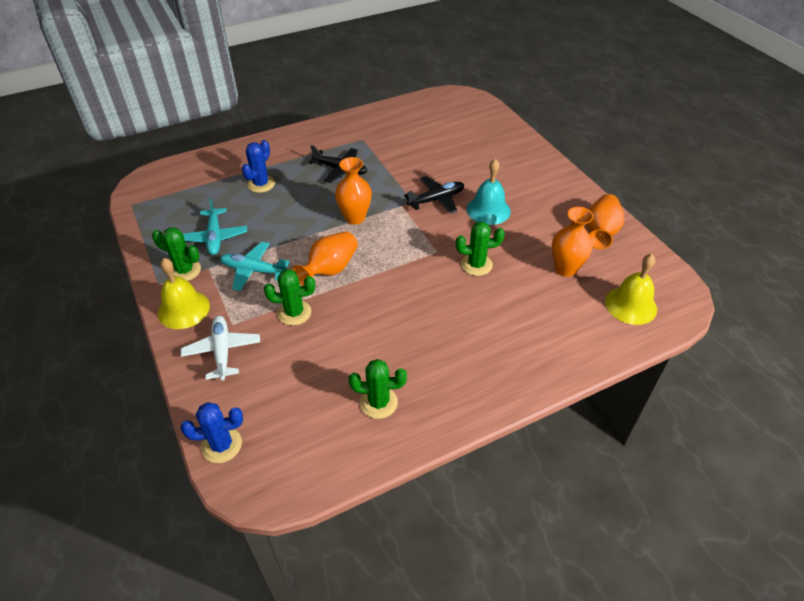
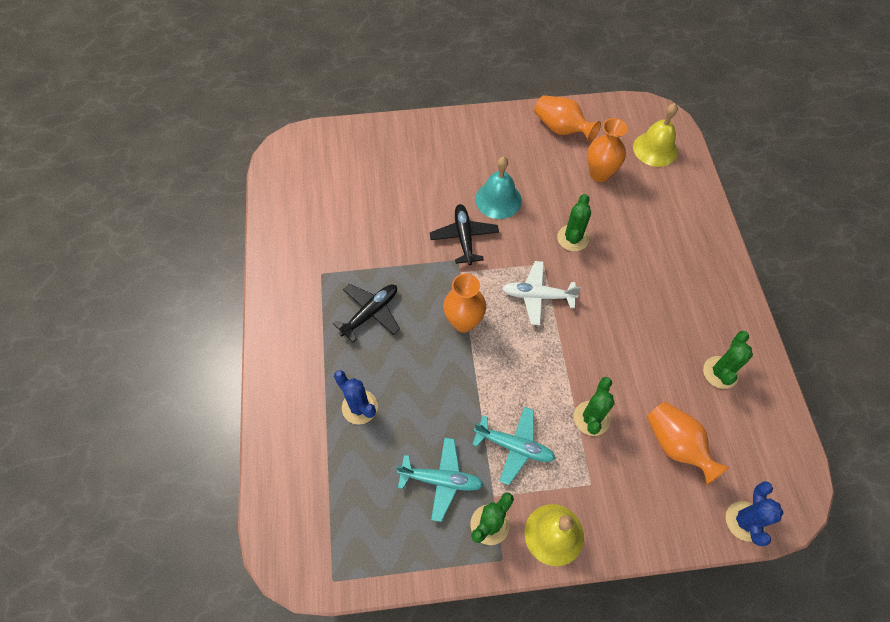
camera: 70 degrees left, 15 degrees up
(222, 351) = (627, 501): white plane -> white plane (537, 296)
(253, 270) = (514, 446): turquoise plane -> turquoise plane turned 105 degrees counterclockwise
(330, 269) = (538, 368): orange vase -> orange vase (676, 445)

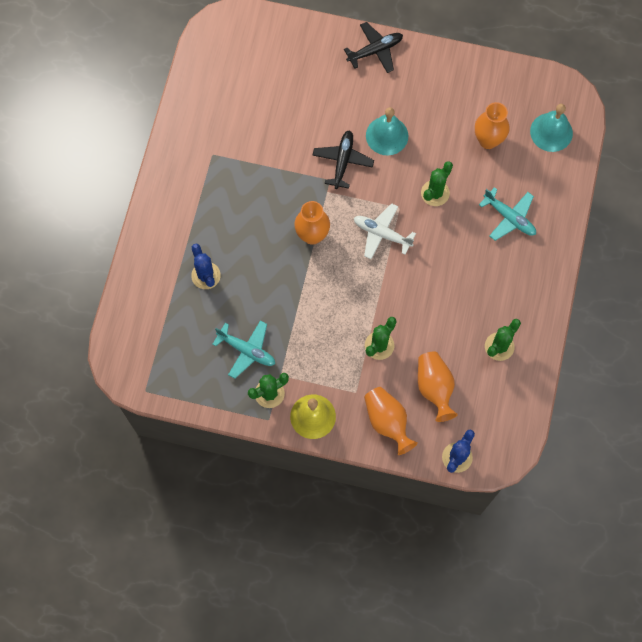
camera: 20 degrees right, 10 degrees up
(370, 313) = (241, 202): black plane -> black plane (375, 50)
(514, 446) = (311, 345): turquoise plane -> turquoise plane (509, 217)
(561, 129) = (475, 83): orange vase -> orange vase (387, 421)
(655, 149) = (551, 132): yellow bell -> turquoise bell

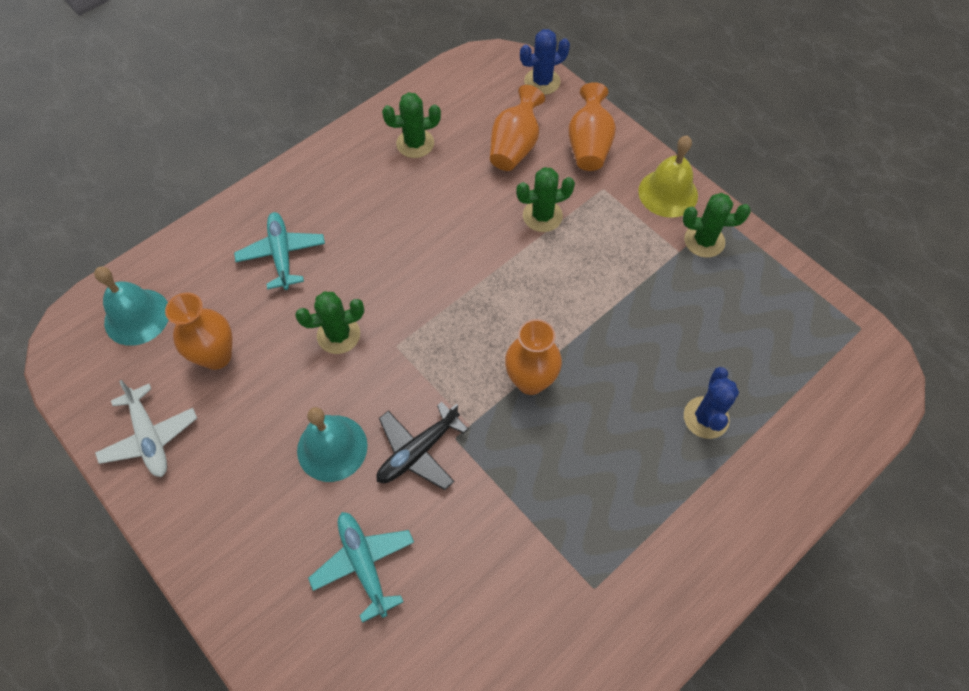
camera: 145 degrees left, 10 degrees down
(247, 350) = (704, 299): turquoise plane -> turquoise plane (363, 564)
(375, 50) = (237, 590): black plane -> none
(381, 234) = (443, 329): white plane -> white plane (150, 437)

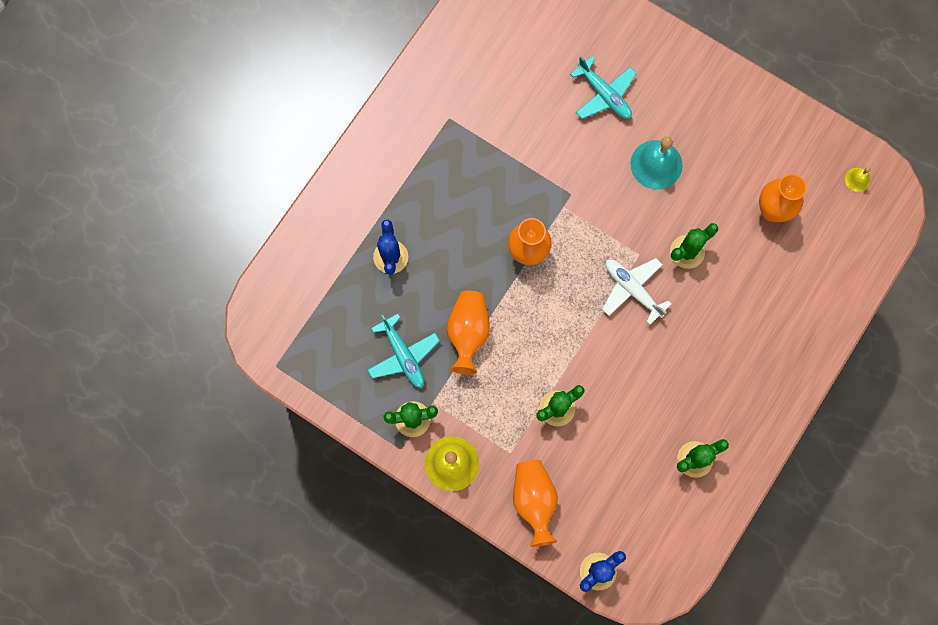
camera: 165 degrees right, 15 degrees up
(97, 366) = (857, 179): none -> yellow bell
(137, 316) = (850, 226): turquoise bell -> none
(150, 437) = (788, 138): white plane -> white plane (632, 289)
(282, 254) = (763, 311): turquoise plane -> turquoise plane (403, 355)
(418, 452) = (594, 177): black plane -> none
(515, 146) = (602, 480): orange vase -> orange vase (468, 333)

